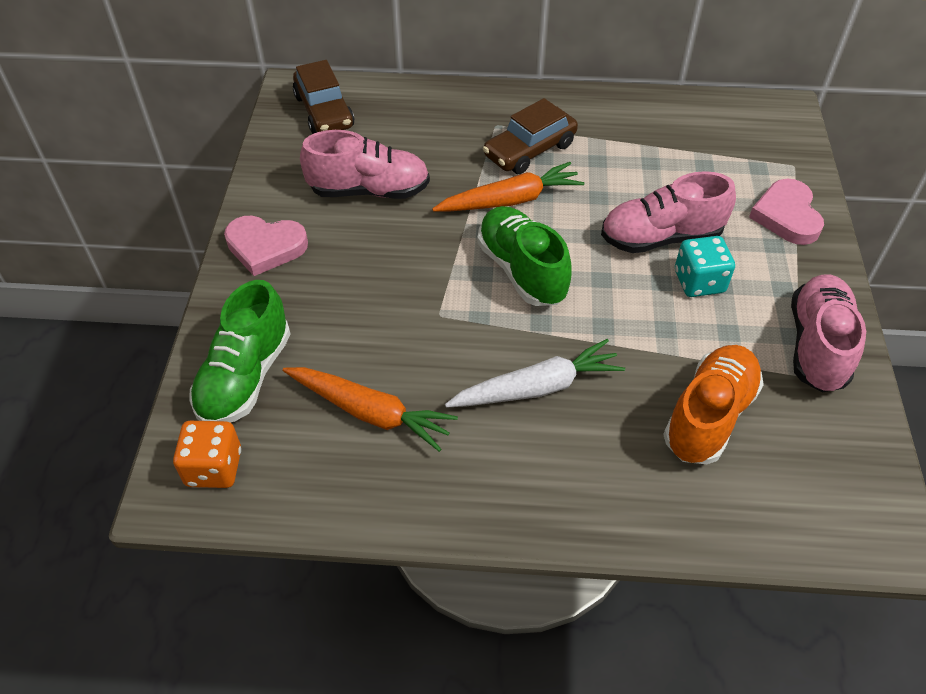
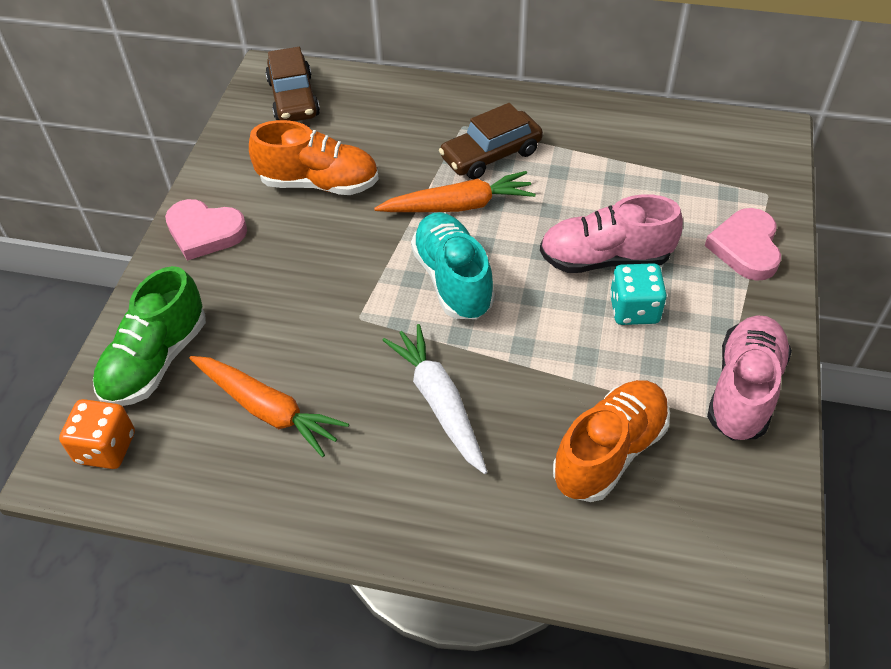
camera: 10 degrees right, 0 degrees up
(369, 190) = (319, 183): pink shoe -> orange shoe
(522, 270) = (453, 280): green shoe -> turquoise shoe
(537, 387) = (439, 402): white carrot -> white carrot turned 105 degrees counterclockwise

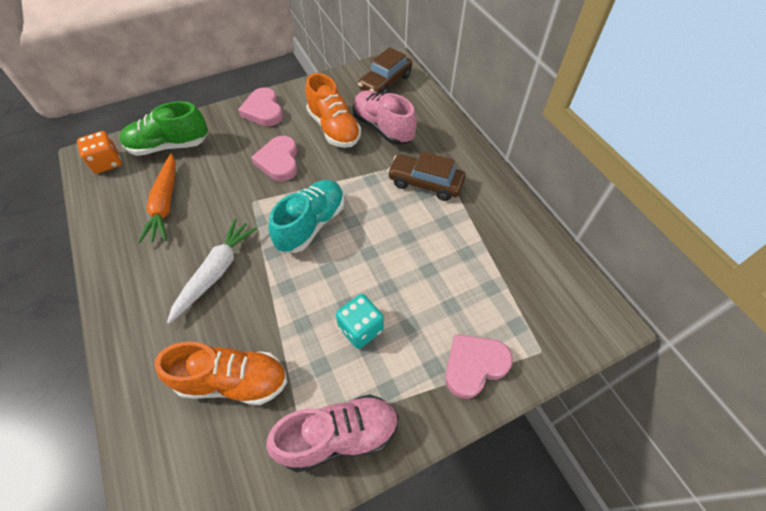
camera: 50 degrees right, 5 degrees up
(317, 260) = (279, 161): none -> pink heart
(458, 206) = (370, 193): orange carrot -> none
(605, 259) = (391, 288): pink shoe -> pink shoe (383, 128)

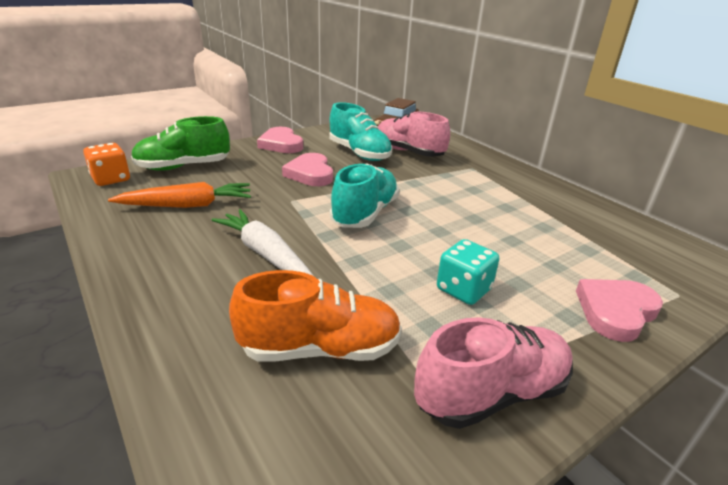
camera: 10 degrees left, 25 degrees down
(165, 204) = (187, 205): orange carrot -> orange carrot turned 90 degrees counterclockwise
(216, 272) = (265, 253): white carrot -> white carrot turned 60 degrees counterclockwise
(334, 128) = (359, 153): orange shoe -> turquoise shoe
(425, 183) = (471, 183): brown car -> none

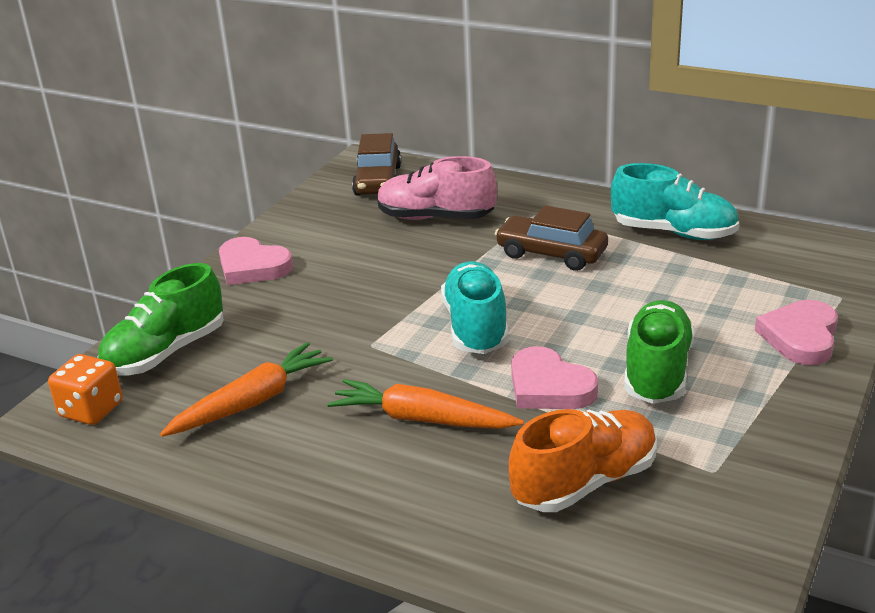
camera: 25 degrees left, 0 degrees up
(265, 253) = (422, 419): white carrot -> orange carrot
(310, 174) = (349, 298): pink heart -> pink heart (549, 387)
(359, 153) = (375, 243): turquoise shoe -> turquoise shoe (673, 232)
(460, 191) = (551, 254): none -> brown car
(463, 289) = (657, 372): turquoise dice -> green shoe
(491, 393) = (754, 452): pink shoe -> none

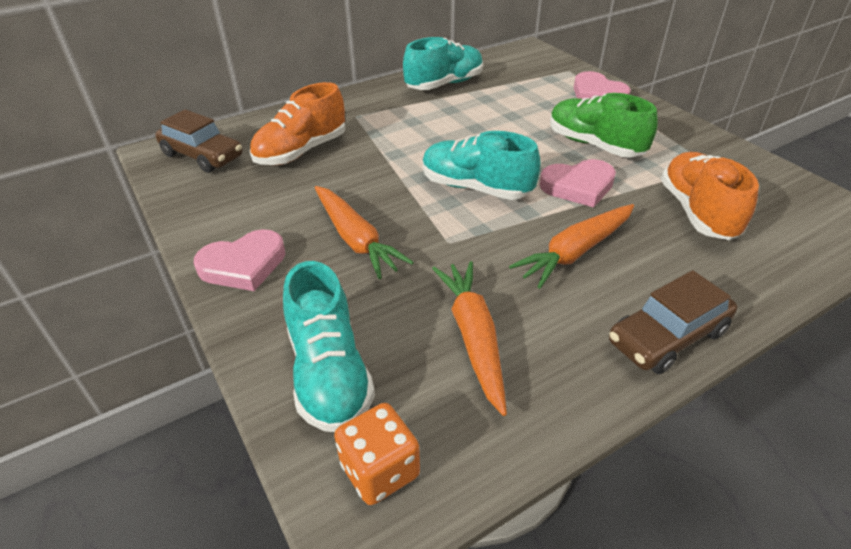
camera: 60 degrees left, 10 degrees up
(166, 353) = (329, 373): green shoe -> turquoise shoe
(330, 299) = (355, 239): none -> orange carrot
(436, 217) = (301, 151): pink shoe -> orange shoe
(551, 254) = (416, 128): brown car -> brown car (667, 337)

